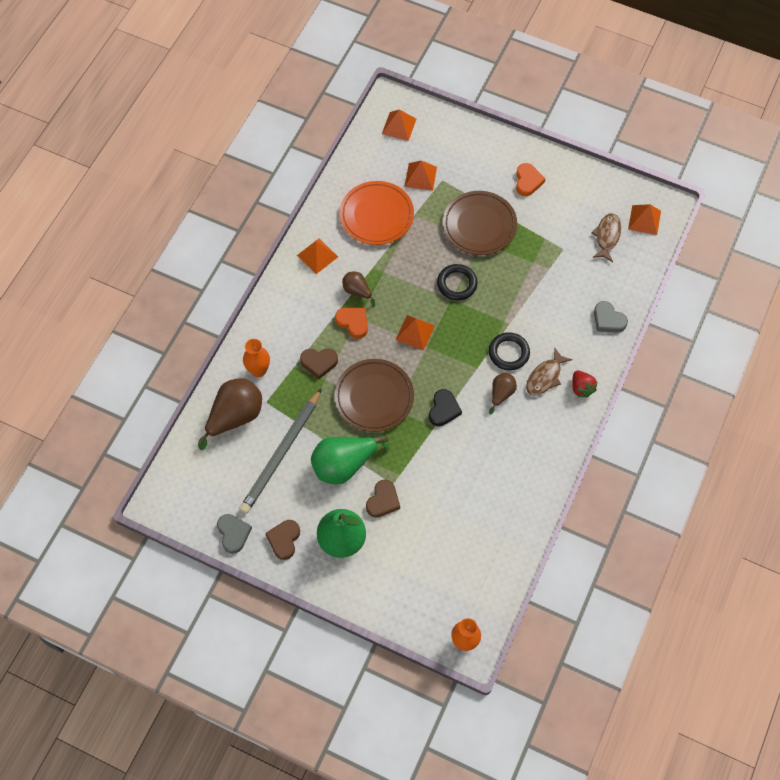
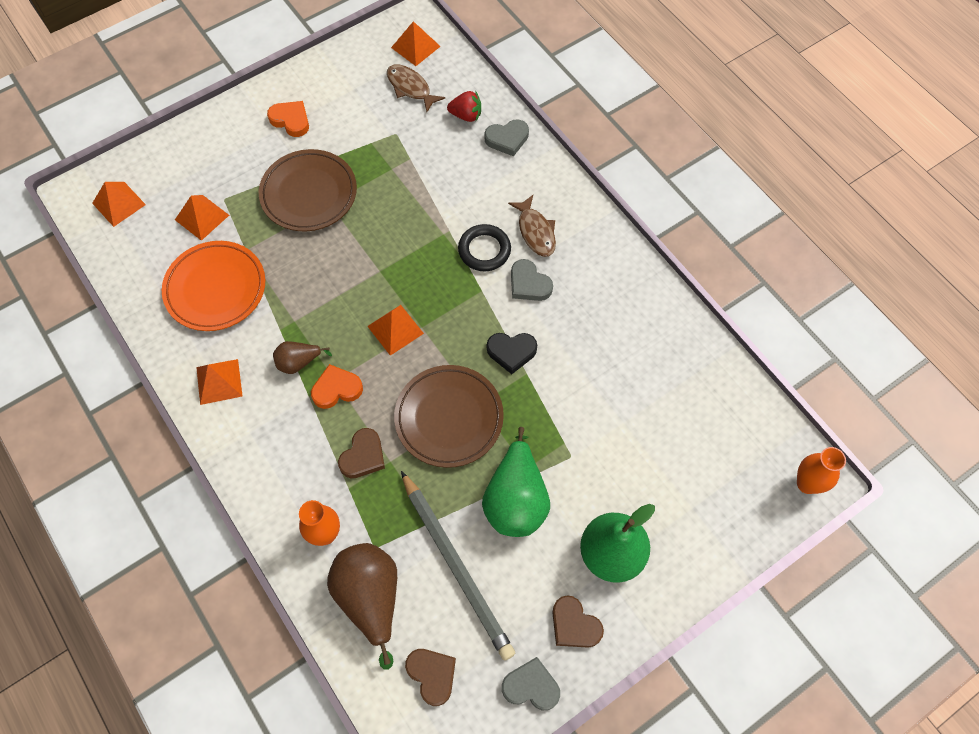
camera: 60 degrees left, 0 degrees up
(383, 500) = (587, 479): brown heart -> brown heart (432, 675)
(443, 409) = (511, 352): black heart -> black heart turned 135 degrees clockwise
(457, 284) = (365, 254): black ring -> none
(501, 394) = (529, 284): brown pear -> grey heart
(581, 388) = (570, 205): red strawberry -> red strawberry (466, 115)

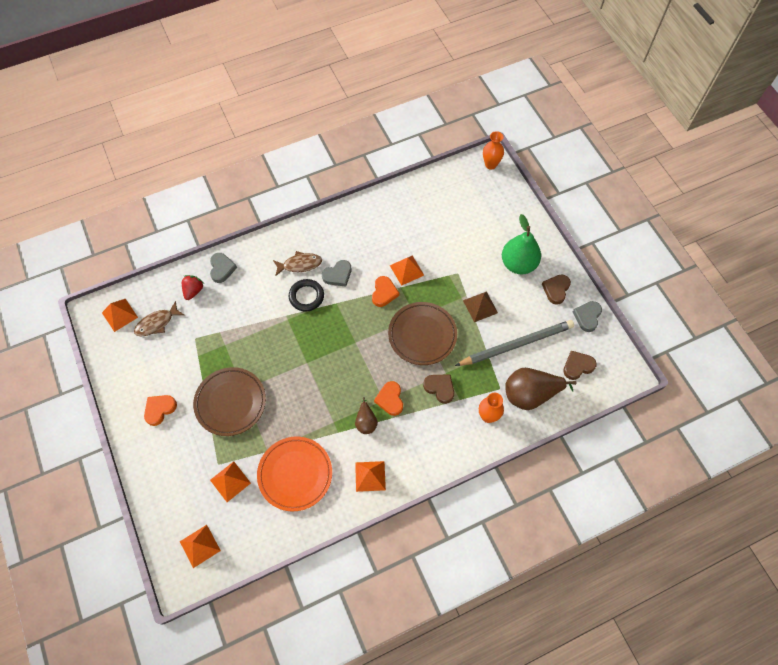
camera: 80 degrees left, 0 degrees up
(395, 329) = (354, 358): orange pyramid -> orange pyramid (407, 270)
(511, 352) = (384, 293): black heart -> orange heart
(516, 499) = (480, 306): green pear -> brown pyramid
(574, 625) = (556, 290): brown heart -> brown heart turned 150 degrees clockwise

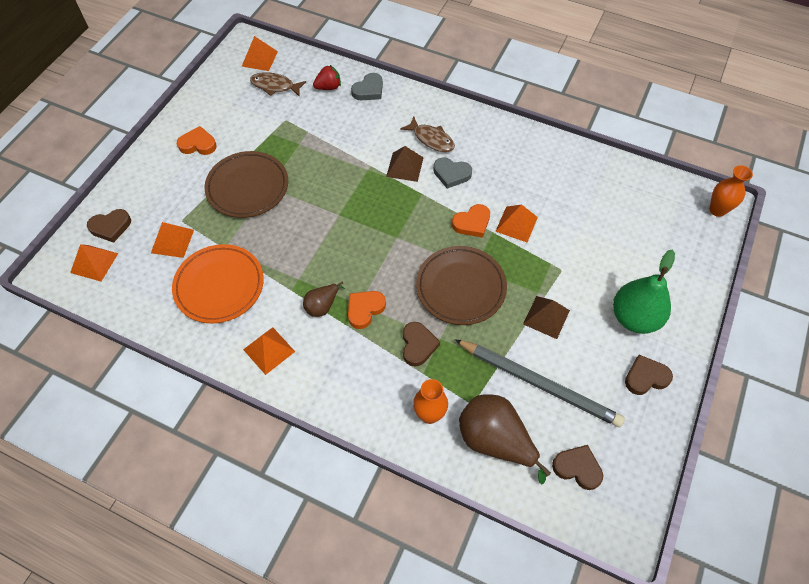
camera: 50 degrees right, 5 degrees down
(178, 516) = (111, 227): none -> brown heart
(306, 296) = (405, 167): black ring -> brown pyramid
(587, 317) = (649, 435): grey heart -> none

